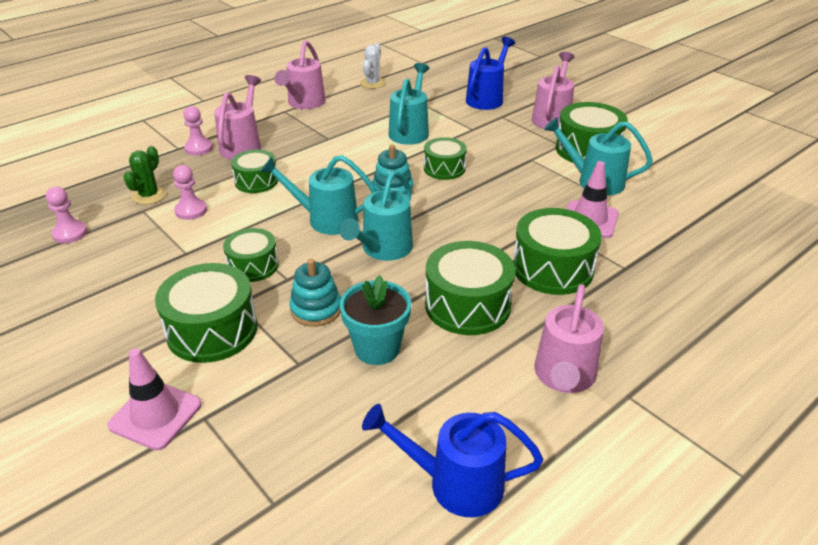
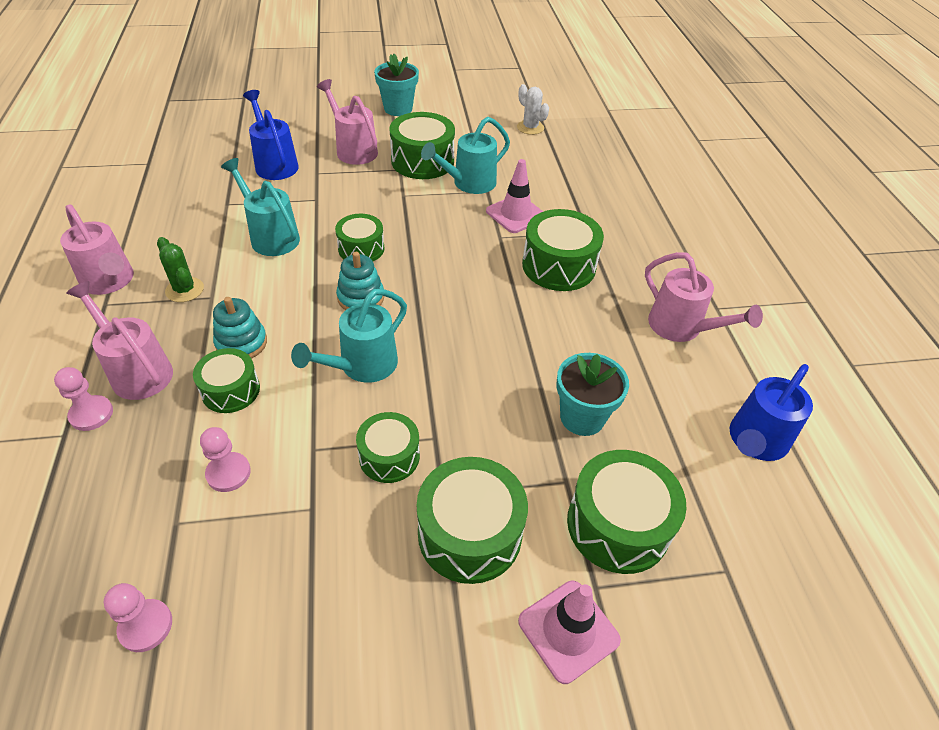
camera: 60 degrees left, 10 degrees up
(149, 196) = (148, 505): green cactus -> green cactus (184, 290)
(316, 309) = (499, 436): turquoise stacking toy -> turquoise stacking toy (241, 343)
(372, 83) = (140, 214): white cactus -> white cactus (530, 127)
(382, 250) = (449, 349): turquoise watering can -> none
(467, 305) = (567, 335): green drum -> green drum (618, 524)
(637, 112) = (398, 109): none -> turquoise flower pot

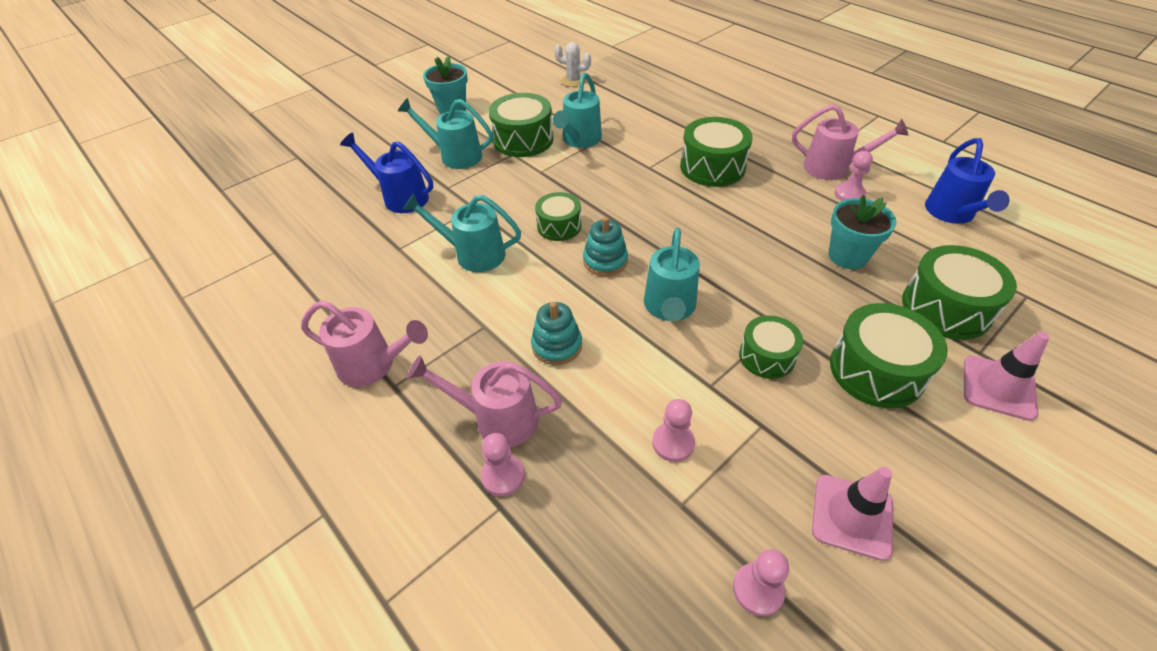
camera: 30 degrees left, 0 degrees up
(184, 290) = (453, 334): green cactus -> none
(231, 390) = (595, 384): green drum -> none
(353, 149) = (455, 156): pink watering can -> turquoise watering can
(516, 214) = (640, 146): pink traffic cone -> pink traffic cone (852, 516)
(664, 362) = (849, 194): none -> pink pawn

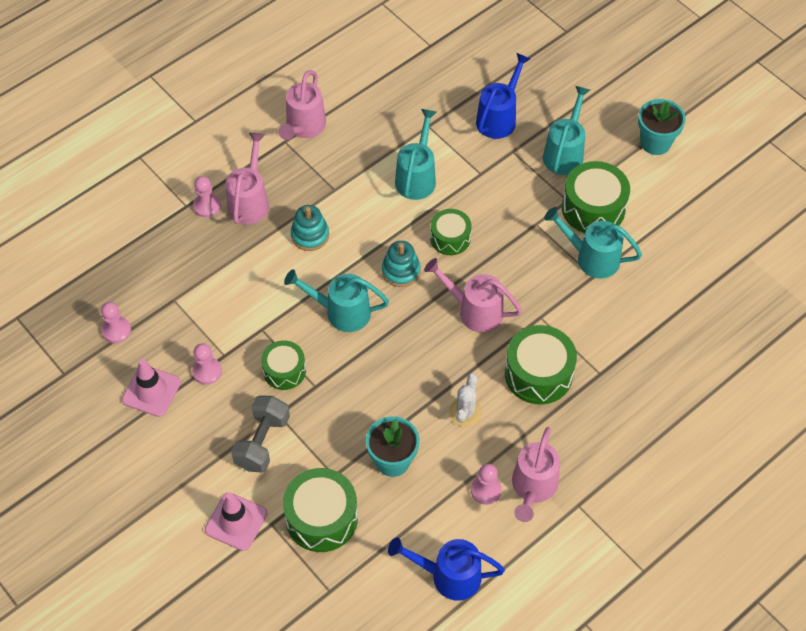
camera: 90 degrees right, 10 degrees up
(573, 81) = (722, 255): white cactus -> white cactus (465, 412)
(649, 207) = (474, 310): none -> pink watering can
(673, 443) = (217, 300): pink pawn -> pink pawn (207, 371)
(876, 370) = (262, 442): green drum -> grey dumbbell

